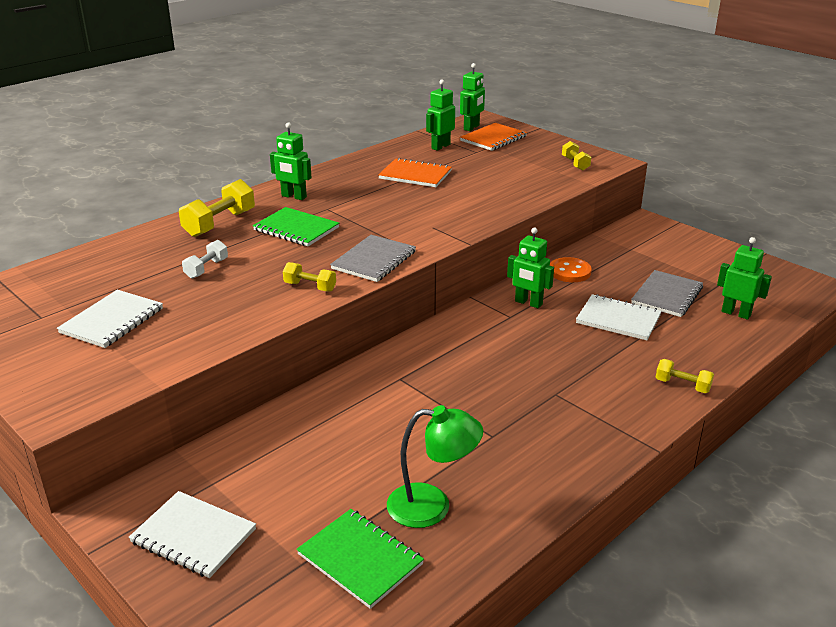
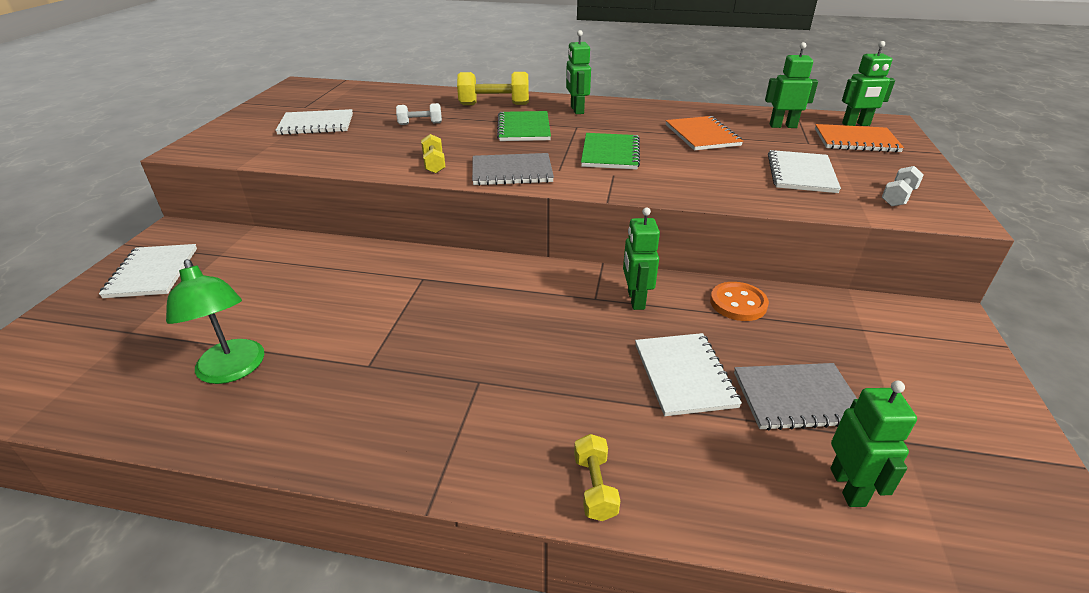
camera: 55 degrees right, 5 degrees up
(360, 559) = (142, 359): green notebook -> green notebook (610, 153)
(514, 173) = (801, 174): none -> white notebook
(575, 164) = (898, 197): yellow dumbbell -> white dumbbell

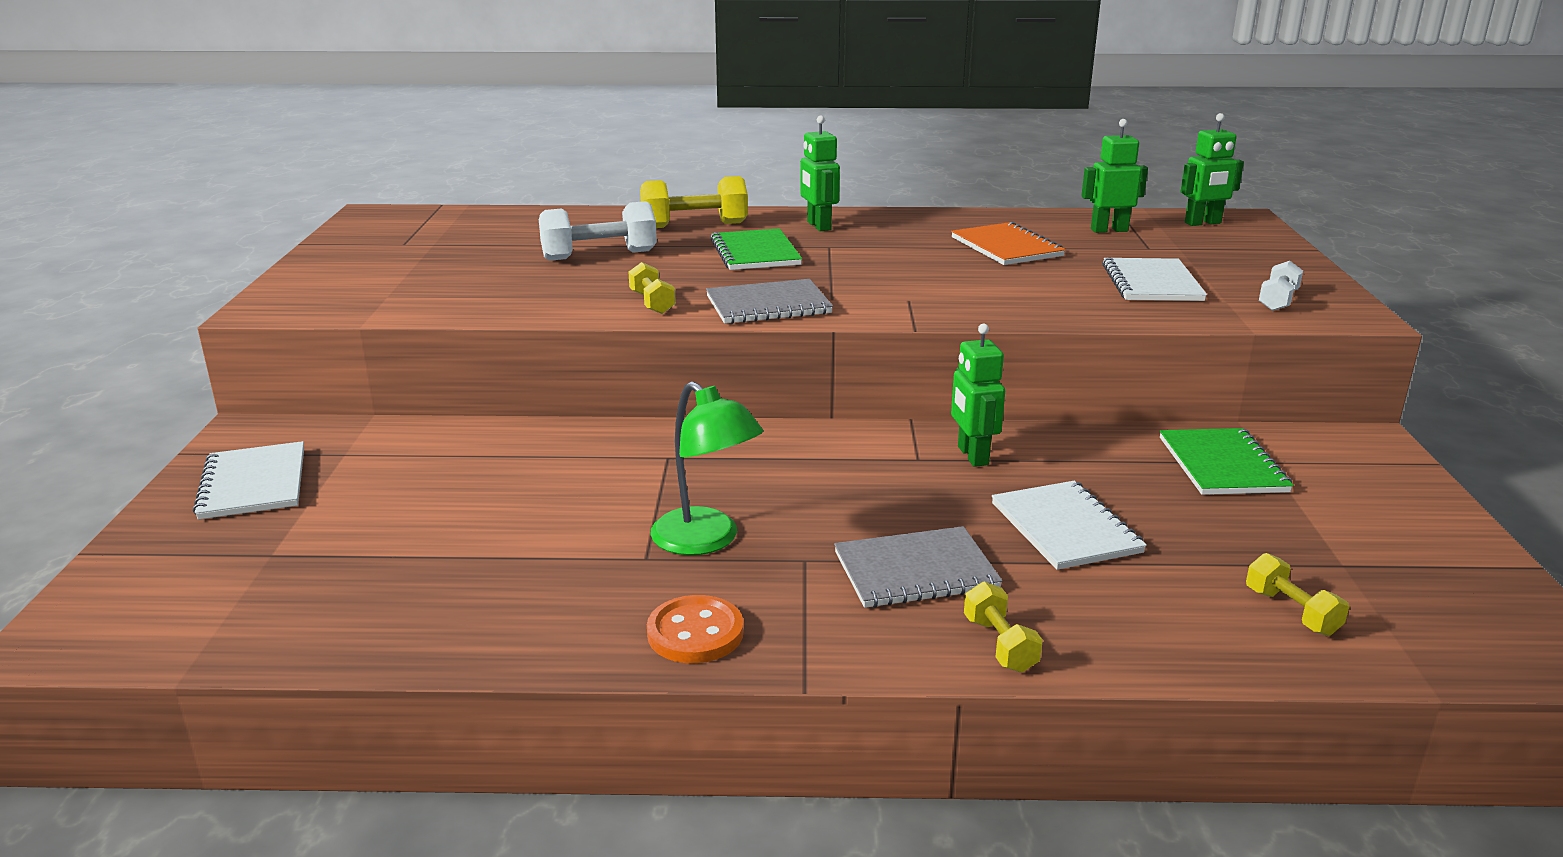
camera: 10 degrees left, 10 degrees down
(233, 370) = (457, 581): green lamp -> green lamp (706, 541)
(316, 124) = (441, 265): white notebook -> none
(420, 124) = (599, 255): white dumbbell -> white dumbbell, size x1.73
(610, 153) = (892, 275): green notebook -> green notebook (1222, 465)
(738, 303) = (1106, 448): orange button -> orange button (695, 633)
(797, 398) = (1209, 537): grey notebook -> grey notebook (915, 571)
(848, 487) = (1291, 612): green robot -> yellow dumbbell
(856, 141) = (1208, 242): orange notebook -> none

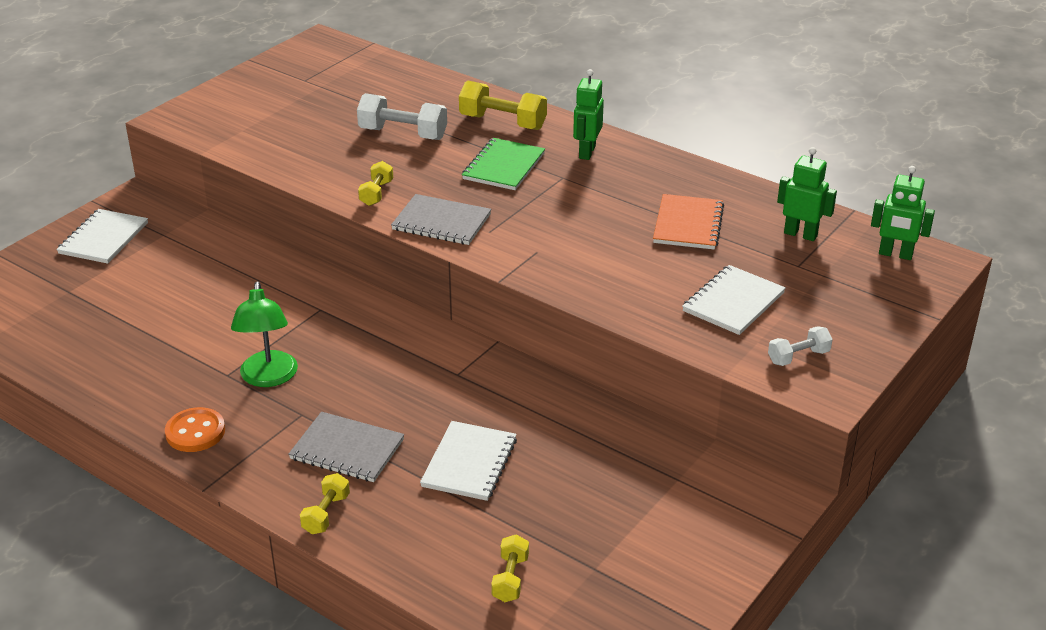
camera: 35 degrees right, 10 degrees up
(972, 456) = (492, 386): green robot -> none
(1222, 465) = (642, 467): green notebook -> none

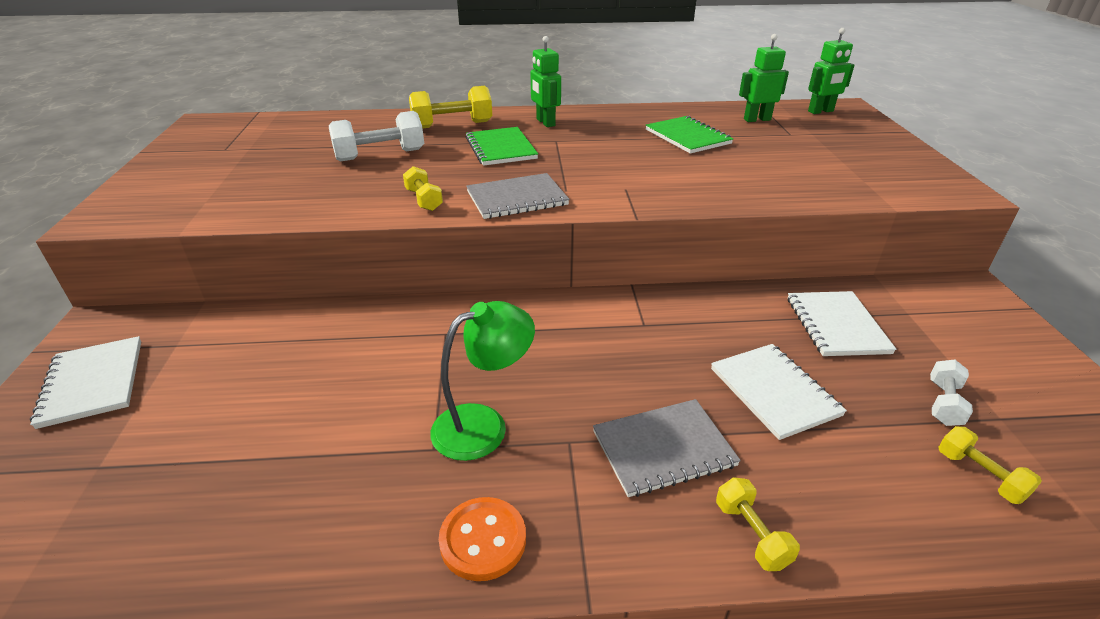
camera: 40 degrees left, 0 degrees up
(268, 378) = (484, 425): green lamp -> green lamp turned 75 degrees counterclockwise
(688, 224) = (687, 137): orange notebook -> green notebook
(733, 302) = (803, 166): white notebook -> white notebook (836, 325)
(798, 357) = (901, 179): white dumbbell -> white dumbbell (943, 403)

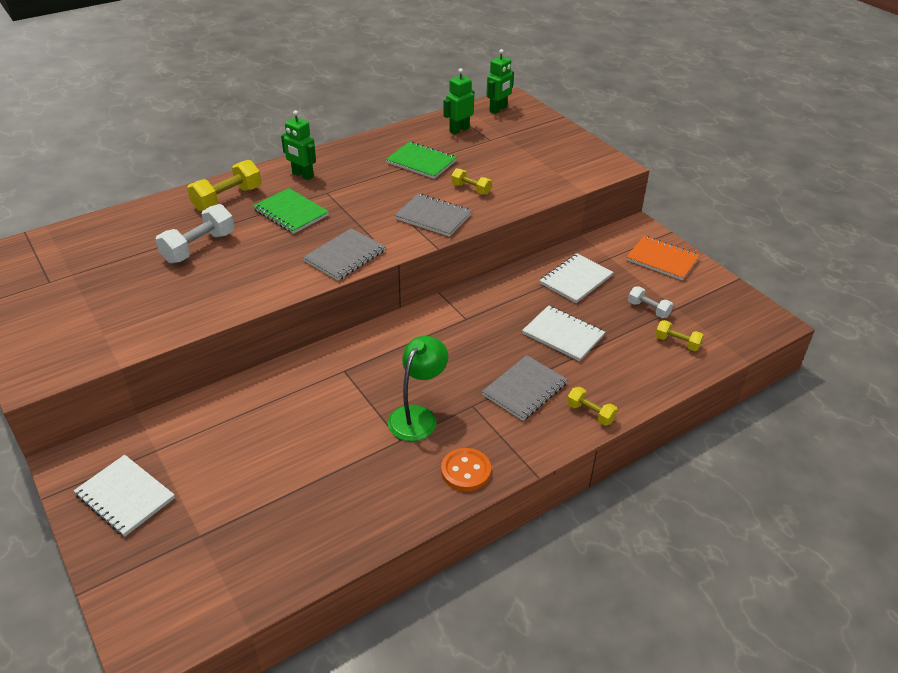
camera: 30 degrees left, 5 degrees up
(424, 200) = (278, 278): yellow dumbbell -> yellow dumbbell (471, 189)
(658, 187) = (433, 217): none -> grey notebook
(836, 325) = (576, 279): white notebook -> white notebook turned 75 degrees clockwise
(943, 403) = (648, 309): white dumbbell -> white dumbbell turned 45 degrees counterclockwise
(999, 340) = (662, 259): none -> orange notebook

